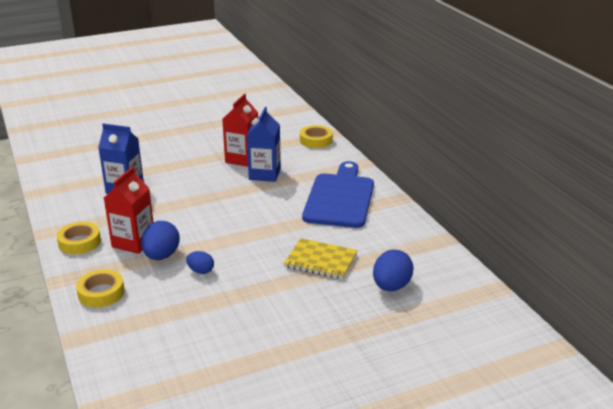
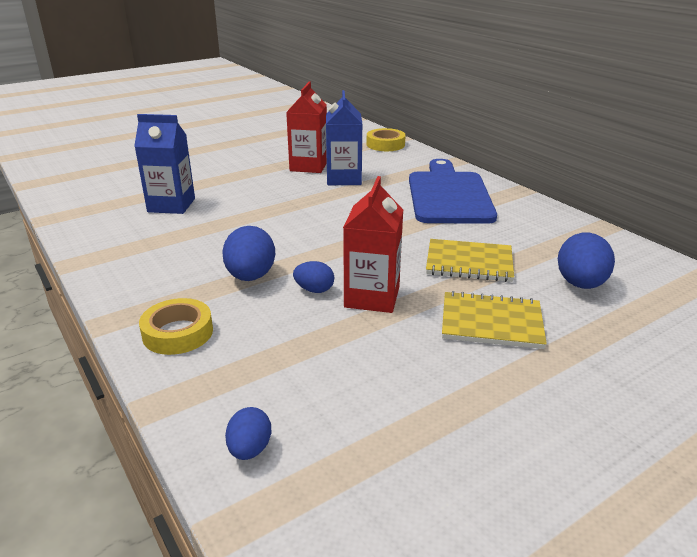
camera: 10 degrees left, 0 degrees up
(79, 242) = (126, 270): yellow tape -> none
(121, 370) = (250, 449): none -> blue egg
(133, 242) = (204, 264): red carton -> red carton (372, 297)
(309, 308) = (491, 322): none -> yellow notebook

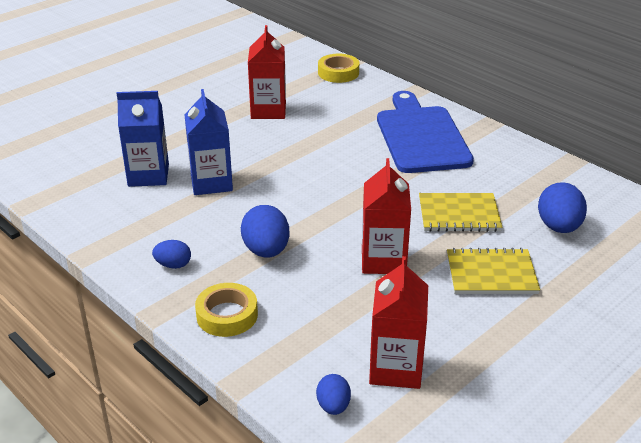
camera: 10 degrees left, 5 degrees up
(314, 290) = (330, 258): blue egg -> blue egg (173, 265)
(344, 179) = (311, 124): blue carton -> blue carton (211, 183)
(345, 413) = (396, 368): none -> red carton

